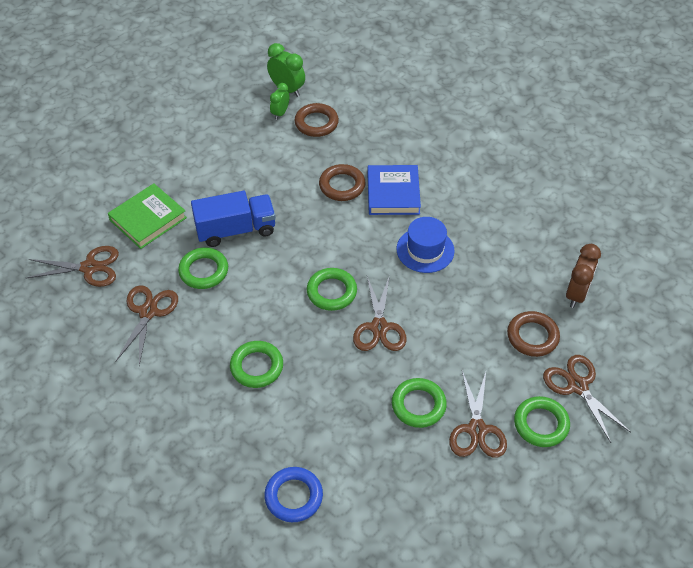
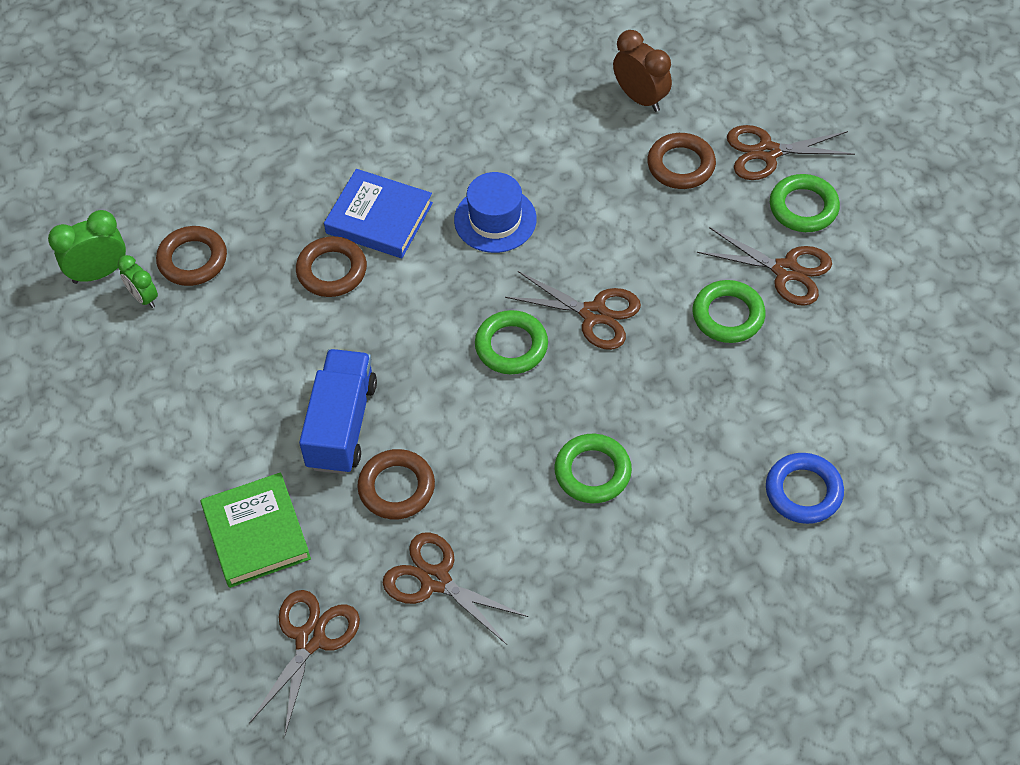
camera: 65 degrees left, 5 degrees up
(203, 271) = (396, 487): green ring -> brown ring

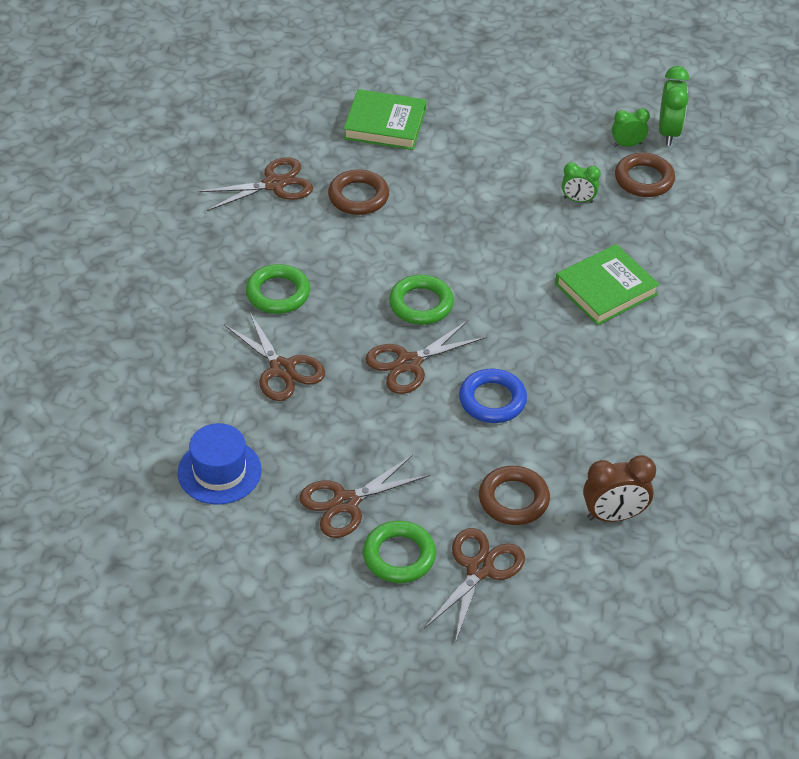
camera: 120 degrees right, 10 degrees down
(264, 297) = (578, 200): none -> green clock
(310, 639) = (289, 118): brown scissors -> brown scissors (282, 369)
(332, 271) = (574, 243): brown ring -> none
(341, 424) = (432, 193): blue truck -> none
(379, 218) = (606, 289): blue book -> green book
(495, 219) = (550, 353): blue hat -> blue hat (219, 471)
(728, 315) = (337, 440): green ring -> none
(803, 491) = (153, 393): blue ring -> blue ring (492, 400)

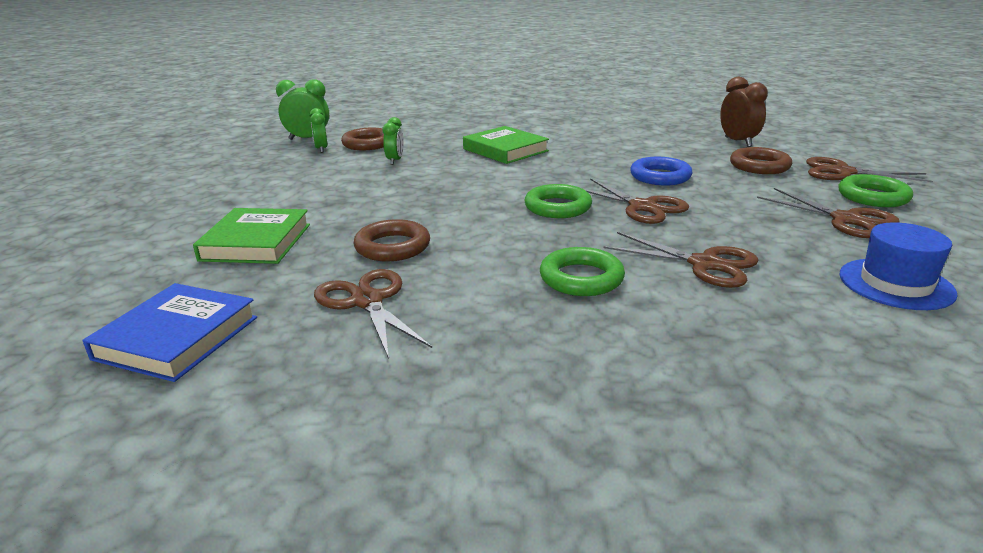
camera: 95 degrees left, 20 degrees down
(252, 108) = (177, 338): none -> blue book
(282, 369) = (704, 264): brown scissors -> brown scissors turned 75 degrees clockwise

